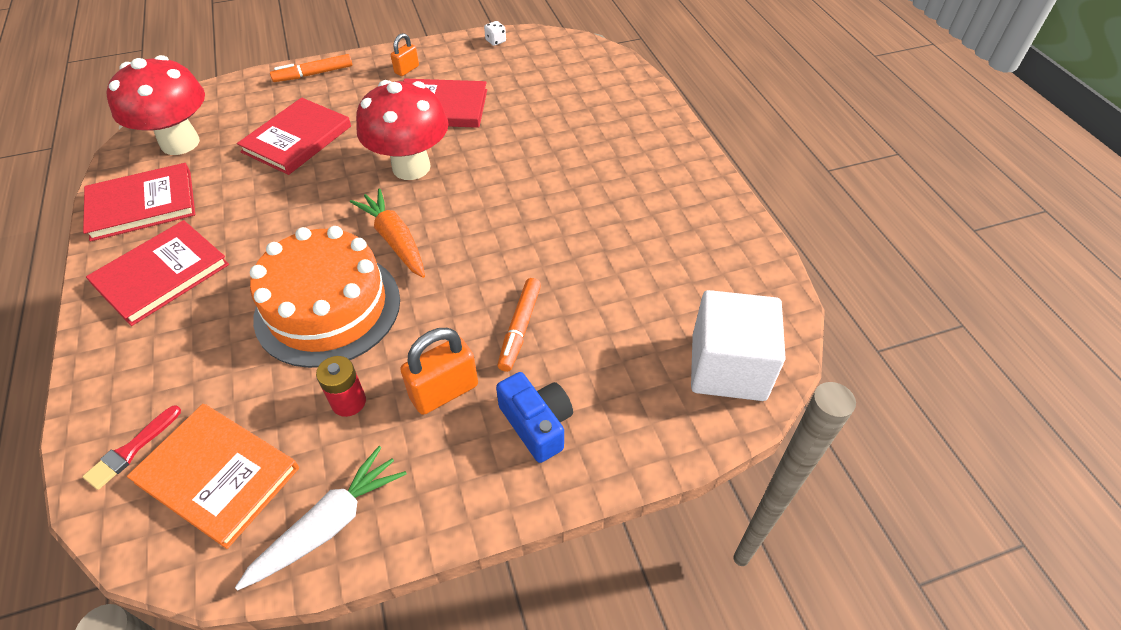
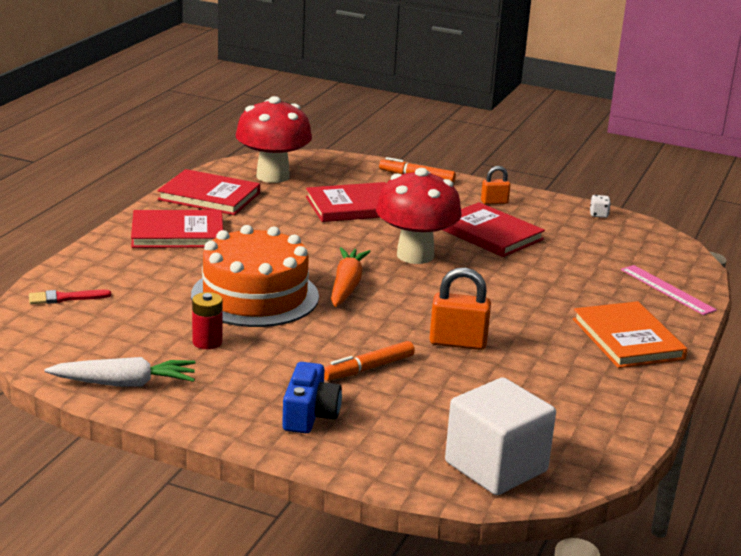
camera: 40 degrees right, 25 degrees down
(217, 475) = (94, 332): orange book -> orange book (627, 339)
(444, 391) = (272, 369): orange padlock -> orange padlock (458, 342)
(622, 92) = (667, 289): none -> pink ruler

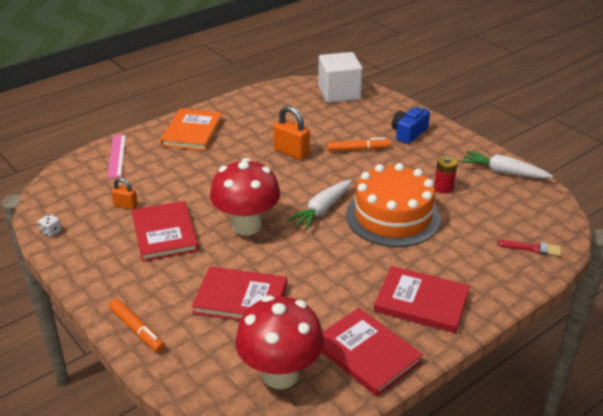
camera: 150 degrees left, 10 degrees up
(346, 285) = (322, 210): orange carrot -> white carrot
(494, 202) = (112, 270): orange padlock -> orange padlock (125, 205)

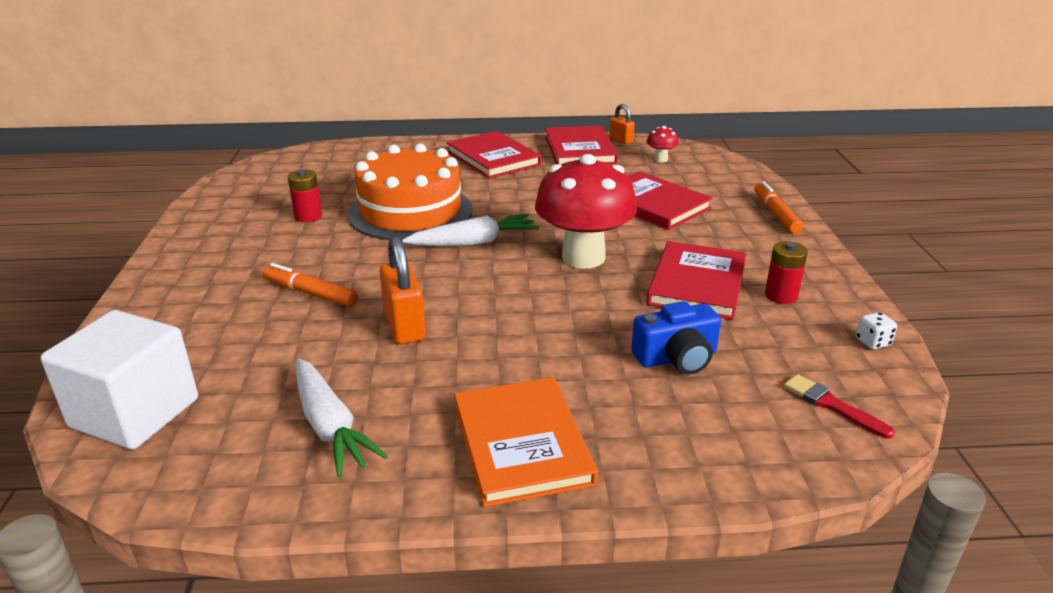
camera: 145 degrees left, 5 degrees down
(110, 244) = (781, 295): none -> red battery
(117, 155) = (715, 449): pink ruler -> none
(125, 205) = (737, 340): orange padlock -> orange padlock (621, 140)
(192, 132) = (521, 444): orange book -> orange book turned 60 degrees counterclockwise
(280, 374) = (660, 159): red mushroom -> red mushroom, size x0.41
(408, 133) = (203, 288): blue camera -> blue camera (677, 358)
(503, 172) = (217, 207): white carrot -> white carrot (330, 426)
(532, 248) = (340, 156): red brush -> red brush (832, 405)

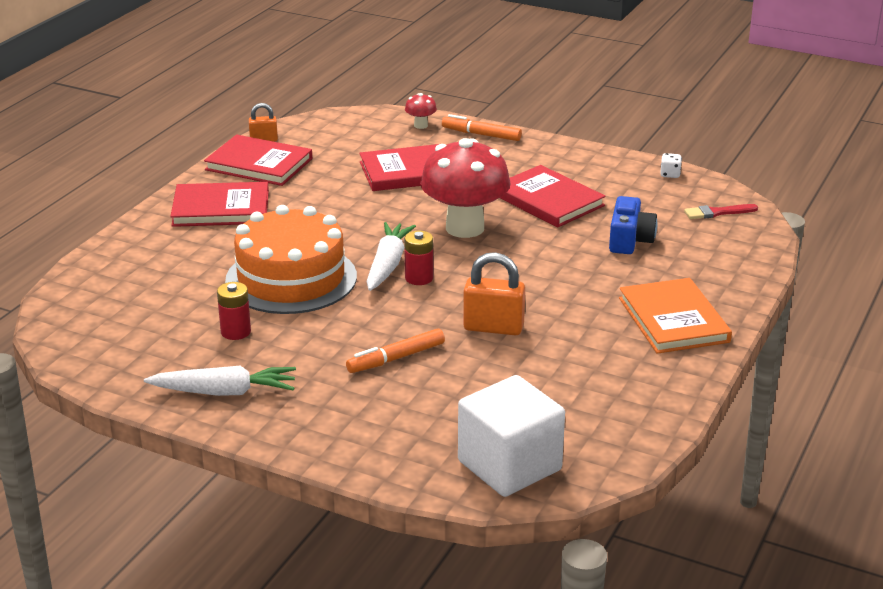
camera: 60 degrees left, 0 degrees up
(330, 426) = (597, 384): white carrot -> white carrot (225, 392)
(521, 444) = (673, 320): orange book -> orange book turned 60 degrees clockwise
(660, 159) = (328, 138): red mushroom -> red mushroom (420, 125)
(781, 295) = (592, 179): red battery -> red battery (419, 278)

